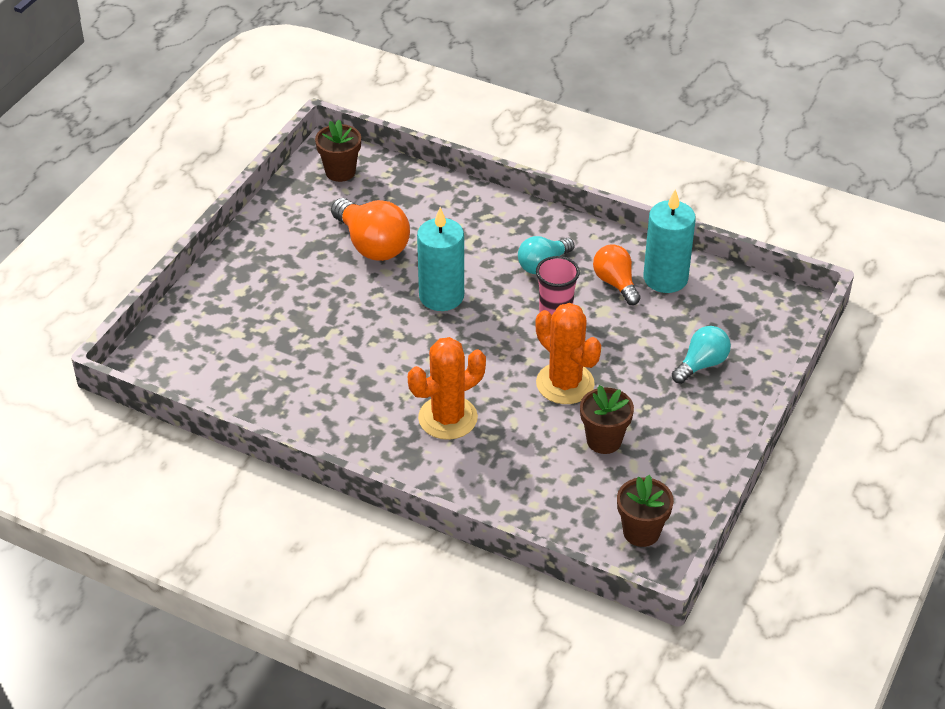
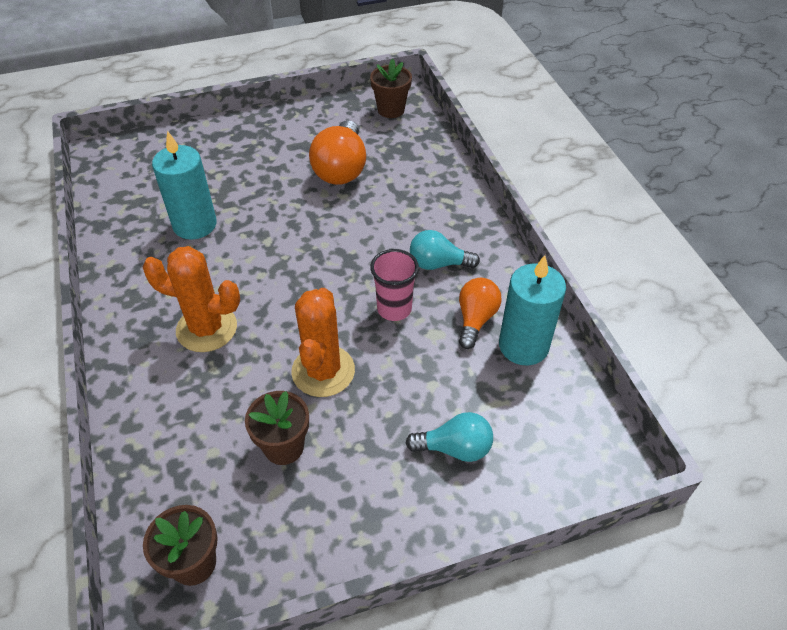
camera: 45 degrees right, 5 degrees up
(441, 296) = (334, 235): turquoise candle -> turquoise candle (195, 225)

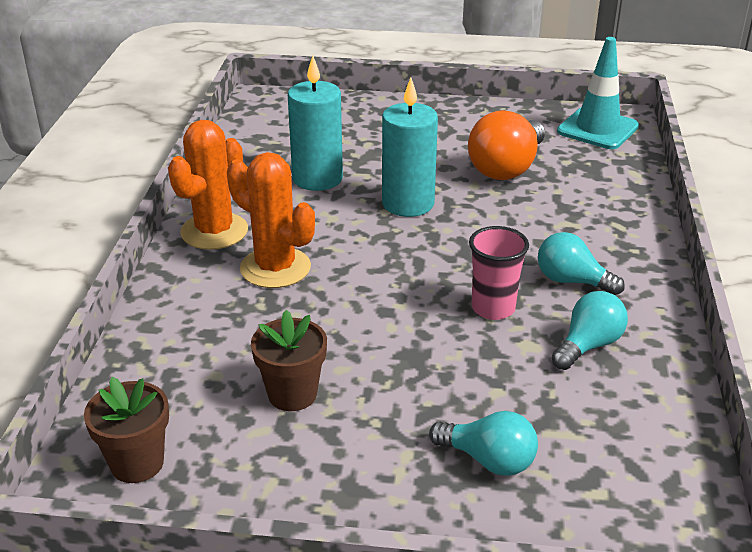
camera: 25 degrees right, 15 degrees down
(323, 371) = (377, 341): orange cactus -> orange cactus (214, 231)
(391, 110) = (597, 129): brown flower pot -> turquoise traffic cone
(475, 319) = (588, 345): orange light bulb -> turquoise light bulb
(523, 346) = (636, 388): turquoise candle -> turquoise candle (408, 203)

